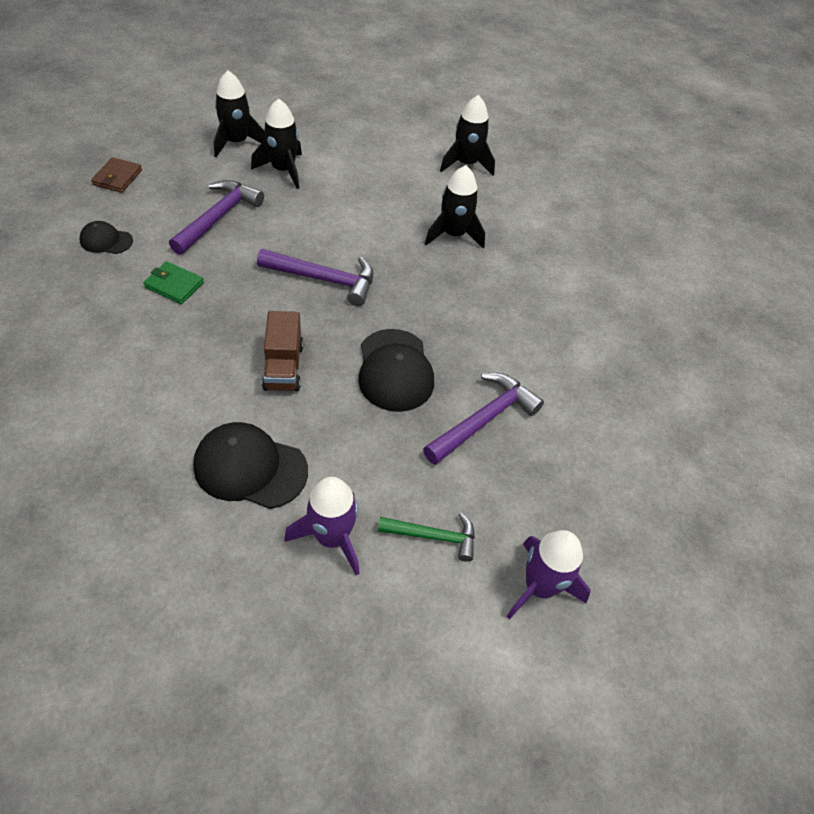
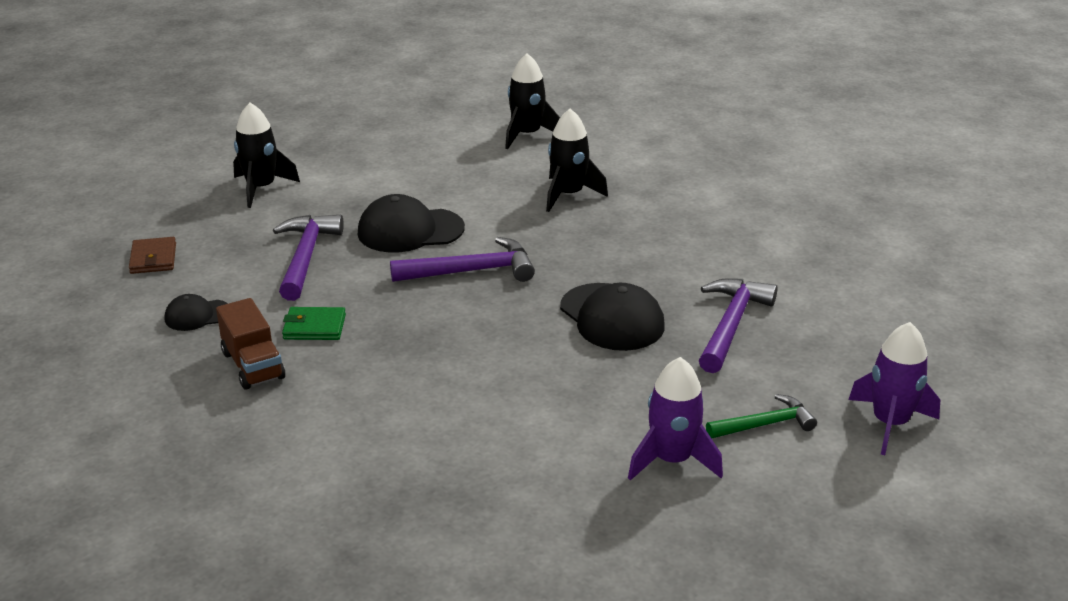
camera: 20 degrees left, 20 degrees down
(250, 467) = (542, 439): black cap -> black cap (410, 230)
(283, 170) = (337, 196): black rocket -> none
(283, 367) = (498, 352): brown truck -> brown truck (253, 365)

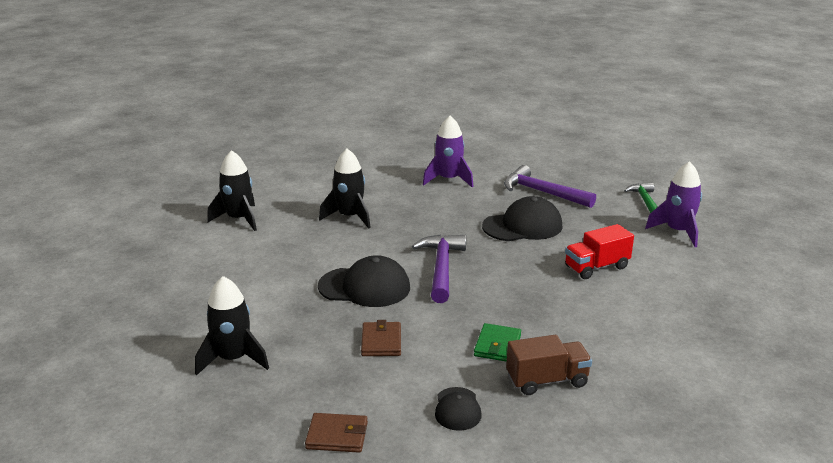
camera: 75 degrees left, 5 degrees down
(306, 257) = (381, 342): purple hammer -> brown wallet
(410, 230) = (365, 287): black cap -> black cap turned 90 degrees counterclockwise
(522, 386) = (596, 267): none -> red truck
(890, 423) = (646, 171): purple rocket -> purple rocket (448, 179)

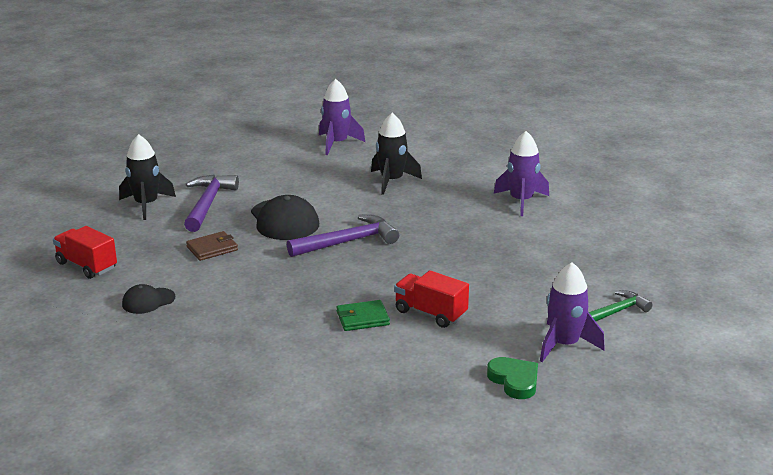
camera: 60 degrees right, 0 degrees up
(239, 219) = (337, 143): black rocket -> purple rocket
(337, 435) = (86, 266): brown wallet -> red truck
(497, 345) = (248, 296): green wallet -> green wallet (362, 318)
(523, 226) = (470, 259): black cap -> none
(542, 192) = (557, 252): purple hammer -> purple hammer (208, 204)
(547, 380) = (215, 329): brown truck -> none
(717, 264) = (514, 381): none -> green heart

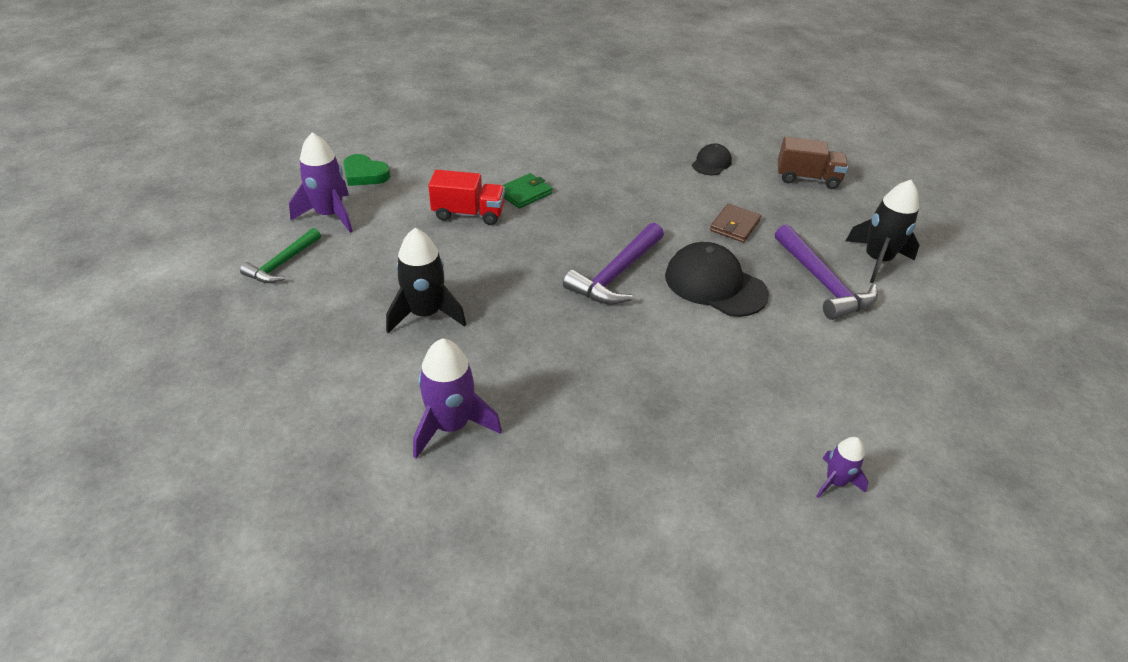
camera: 150 degrees right, 15 degrees up
(86, 266) = (807, 178): red truck -> brown truck
(337, 143) = (835, 482): purple rocket -> purple rocket, size x0.56
(392, 181) = (663, 406): black rocket -> black rocket (425, 314)

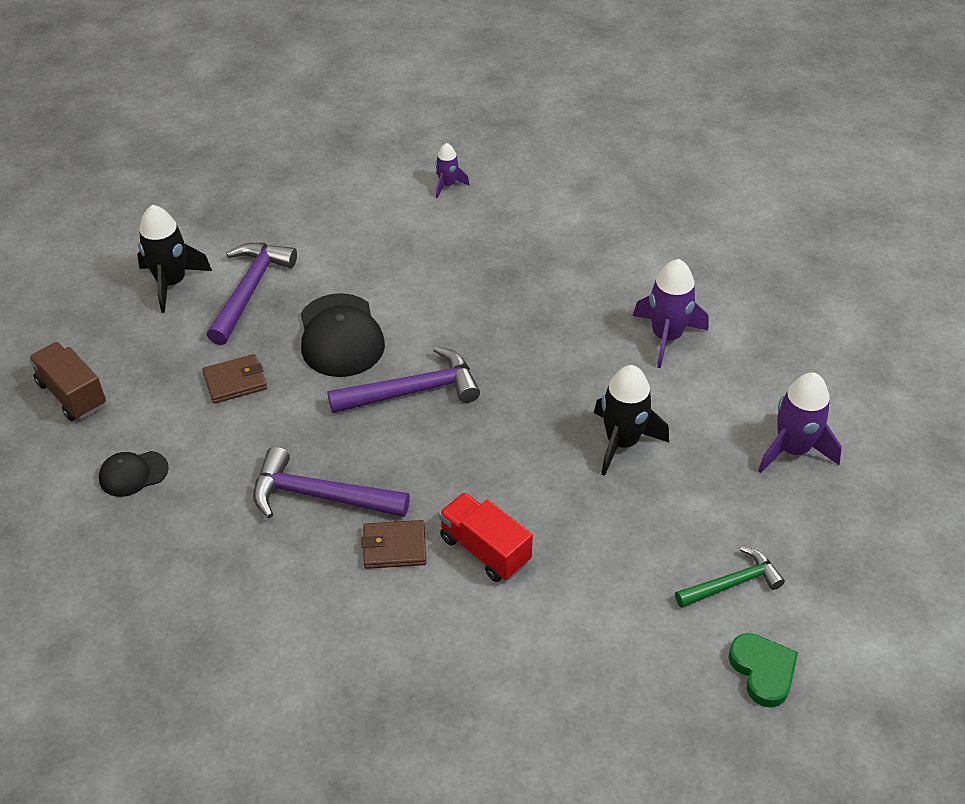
camera: 140 degrees left, 5 degrees up
(329, 215) = (645, 638): purple rocket -> purple rocket (793, 449)
(365, 174) = (560, 699): green heart -> green heart (763, 671)
(524, 193) = (394, 547): green wallet -> brown wallet
(598, 196) = (319, 496): none -> purple hammer

